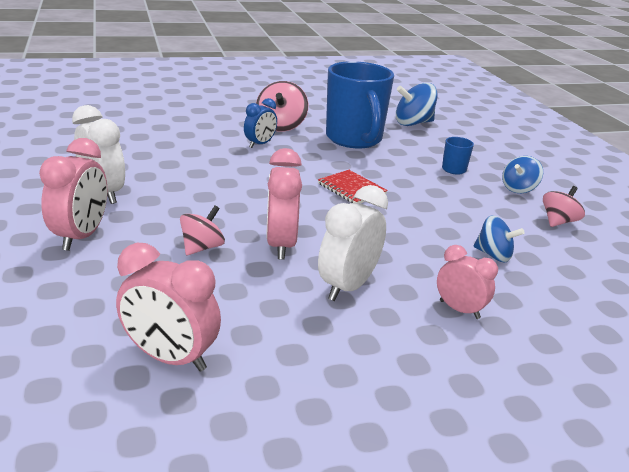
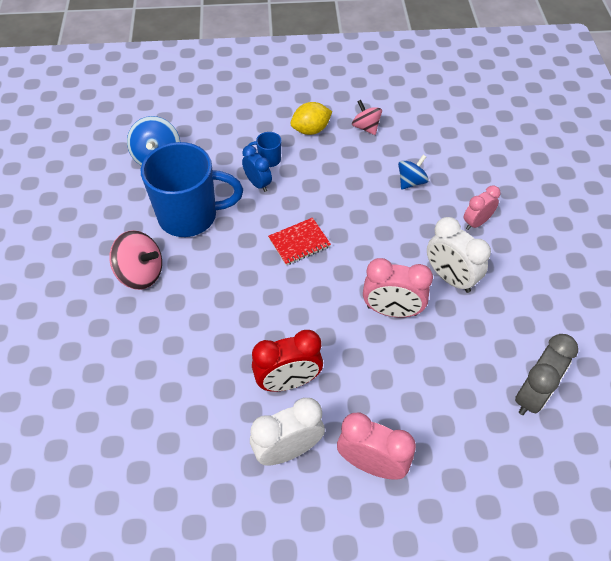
camera: 75 degrees left, 25 degrees up
(170, 358) = (532, 395): pink clock -> grey clock
(178, 190) = (288, 382): none -> red clock
(202, 247) = (394, 367): pink spinning top -> none
(260, 144) = (187, 299): blue clock -> blue clock (258, 184)
(518, 189) = (311, 130): blue spinning top -> yellow lemon

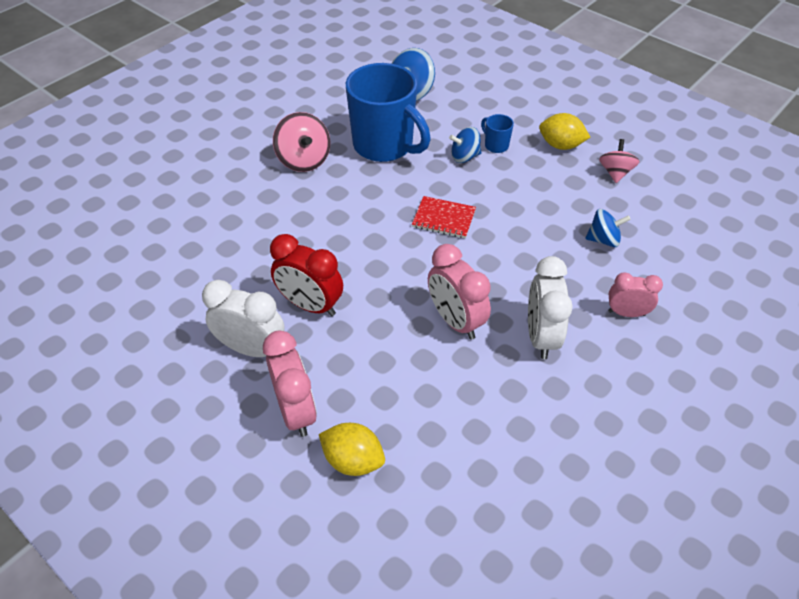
camera: 45 degrees right, 5 degrees down
(258, 184) = (464, 157): blue clock -> blue spinning top
(444, 460) = (353, 460): none -> yellow lemon
(532, 395) = (496, 484): grey clock -> none

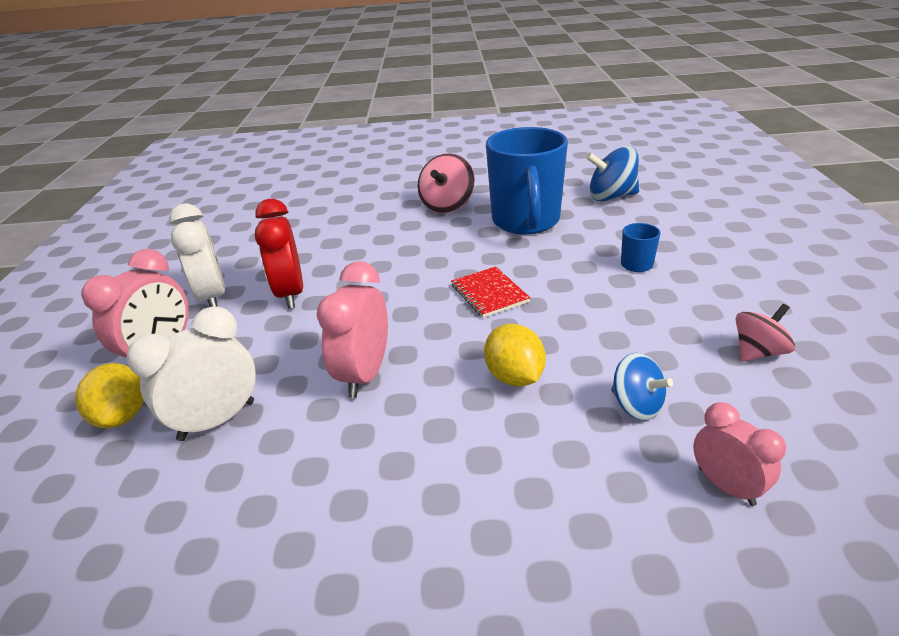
camera: 50 degrees right, 15 degrees down
(464, 157) = (588, 259): blue spinning top -> none
(541, 336) = (415, 445): white clock -> white clock (217, 420)
(560, 145) = (717, 295): yellow lemon -> yellow lemon (514, 377)
(626, 313) = (547, 497): pink clock -> pink clock (726, 486)

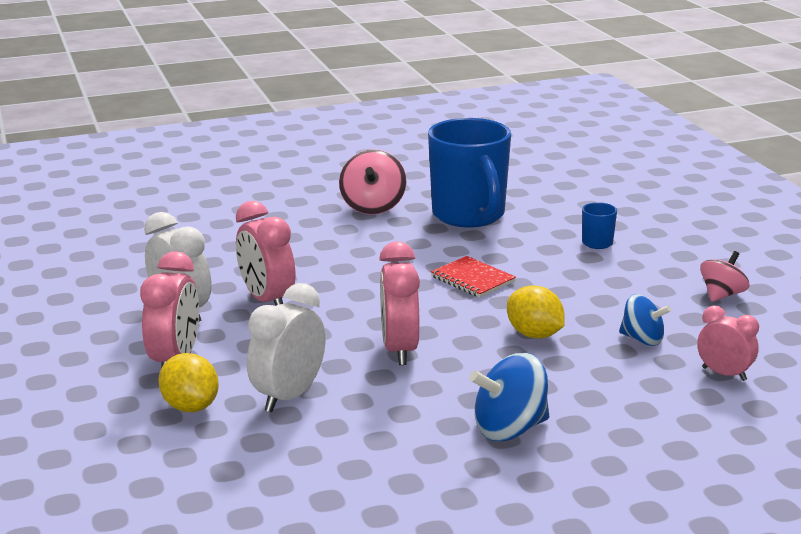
camera: 20 degrees left, 10 degrees down
(290, 294) = (267, 300): red clock -> pink clock
(611, 197) = (544, 186): blue spinning top -> blue spinning top (510, 429)

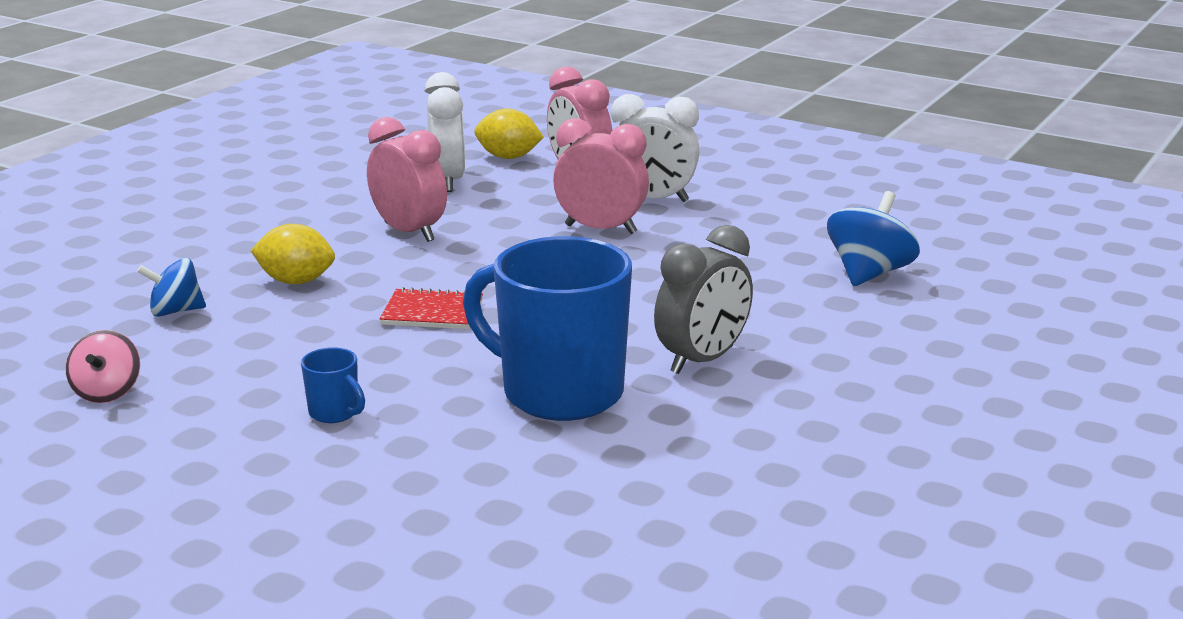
camera: 140 degrees right, 0 degrees up
(373, 207) = (702, 360): pink spinning top -> grey clock
(510, 429) = (240, 213): blue spinning top -> blue spinning top (869, 274)
(724, 374) = (65, 306): pink clock -> none

